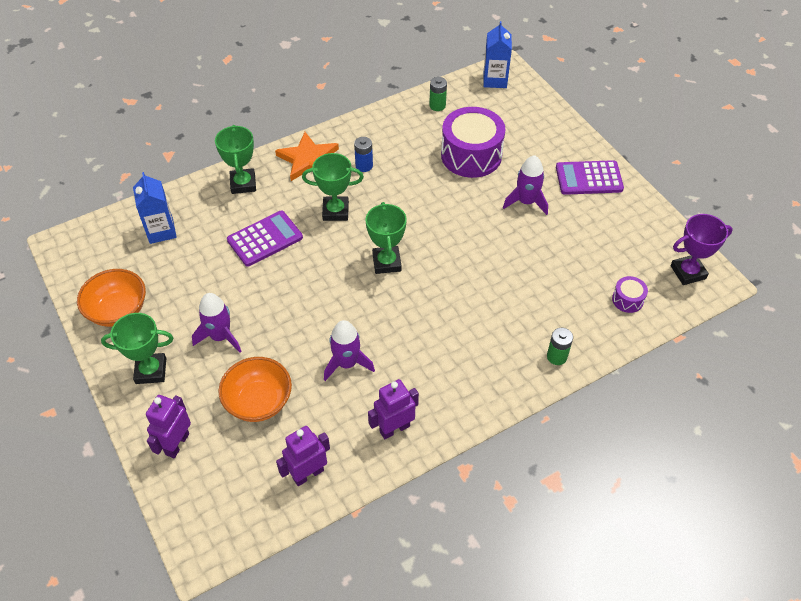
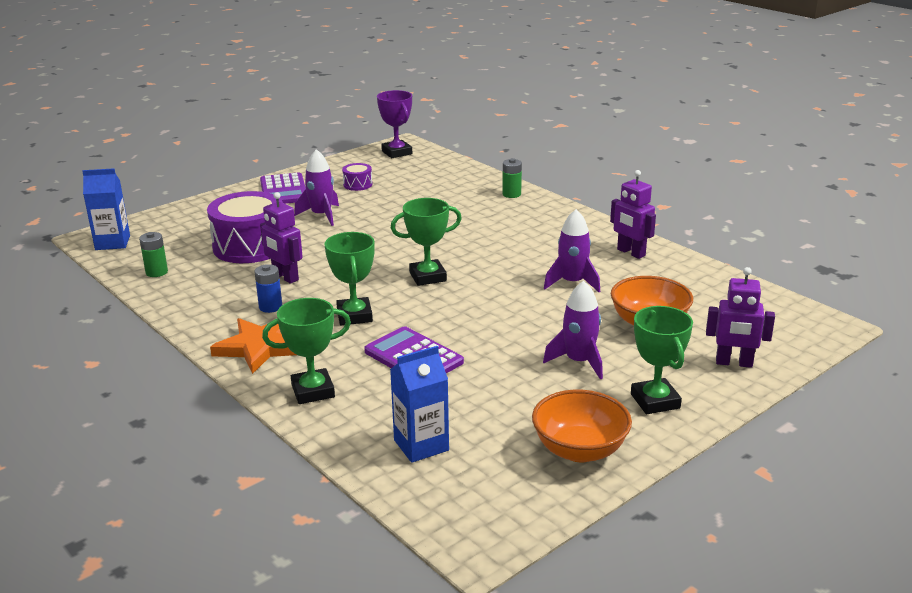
camera: 100 degrees left, 25 degrees down
(308, 474) = (708, 286): purple robot -> purple robot (285, 277)
(627, 300) = (436, 172): purple drum -> purple drum (357, 184)

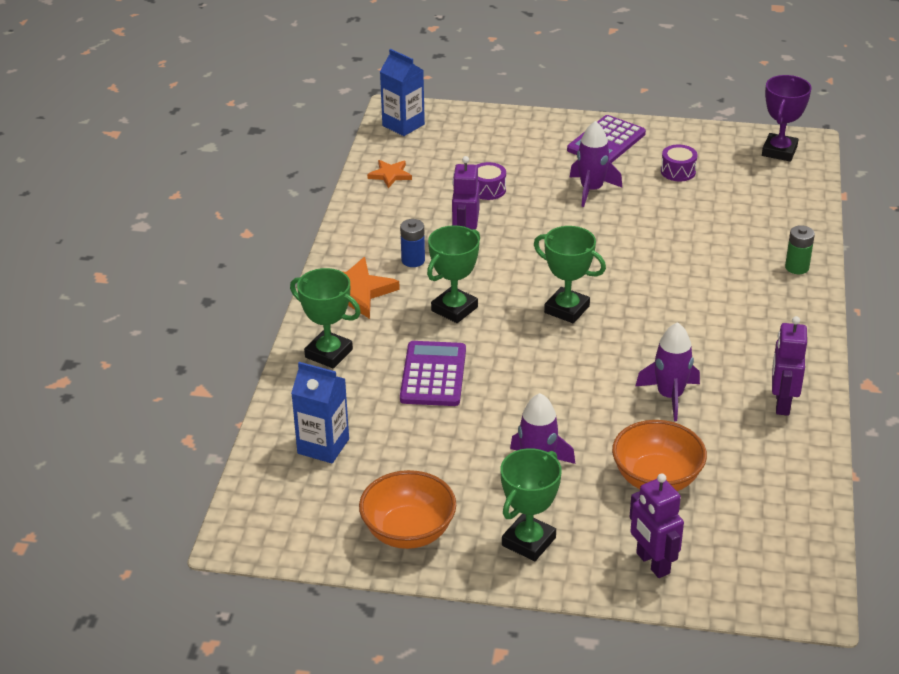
camera: 50 degrees right, 10 degrees up
(156, 272) = (390, 175): green battery -> orange star
(250, 246) = (488, 190): purple drum -> purple drum, size x0.45

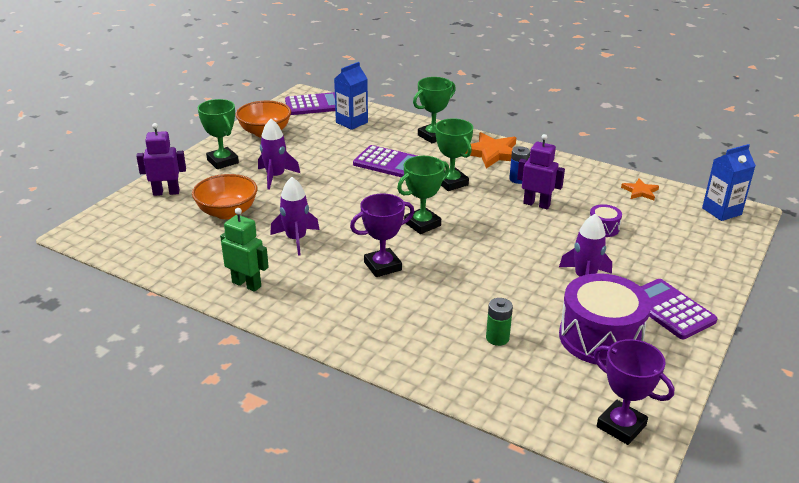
camera: 110 degrees right, 5 degrees down
(277, 511) = (313, 105): none -> purple calculator
(671, 316) = (382, 266): none -> purple trophy
(678, 171) = (600, 337): purple drum -> purple drum, size x2.22
(782, 403) = (247, 284): purple robot -> green robot
(797, 267) = (405, 356): green battery -> green battery (497, 338)

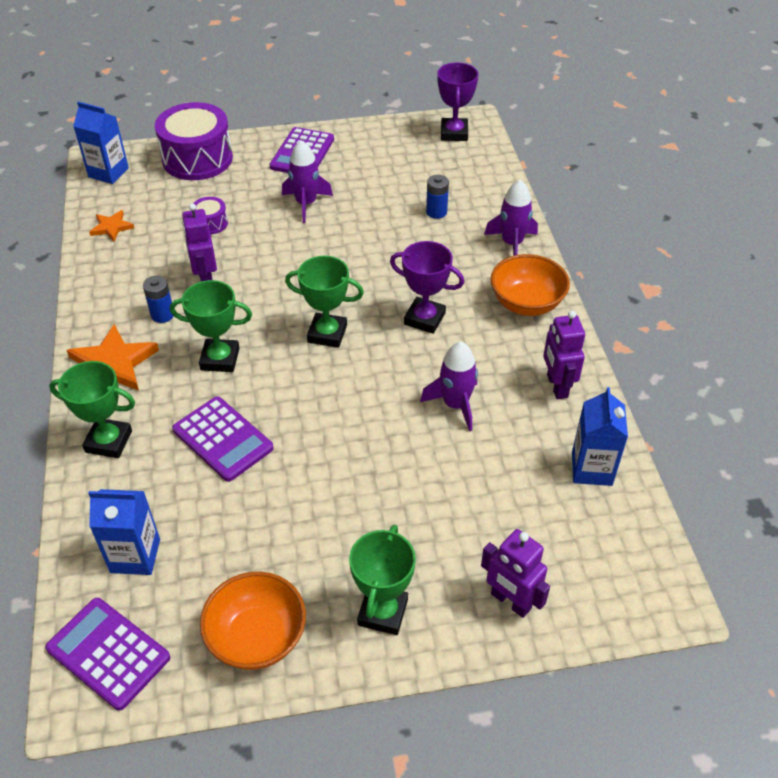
camera: 130 degrees left, 15 degrees up
(177, 259) = (591, 469): none -> blue carton
(227, 212) = (477, 501): orange bowl -> orange bowl (526, 303)
(247, 284) = (556, 386): green robot -> purple robot
(275, 177) = (361, 520): purple rocket -> purple rocket (512, 243)
(388, 163) = (223, 439): purple calculator -> purple calculator turned 150 degrees clockwise
(451, 183) = (220, 359): green trophy -> green trophy turned 75 degrees clockwise
(497, 338) = (436, 212): green battery -> blue battery
(600, 337) = (376, 170): purple drum -> purple drum (197, 159)

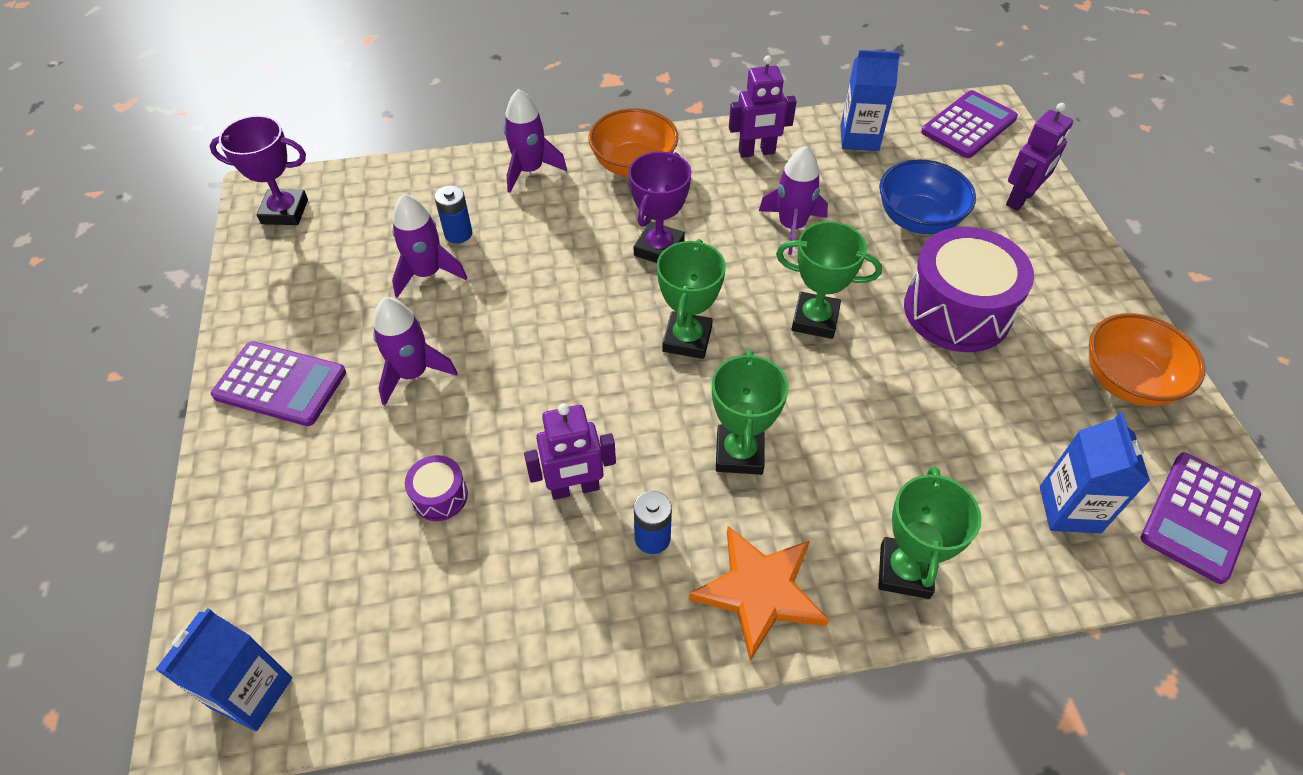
camera: 90 degrees left, 5 degrees up
(111, 227) = (426, 655): orange star -> none
(197, 159) = (251, 537): purple drum -> purple drum (957, 310)
(223, 439) = (876, 436): purple calculator -> purple calculator (968, 125)
(382, 612) = (1063, 285): green trophy -> green trophy (815, 319)
(395, 201) = (427, 273): none -> purple rocket
(471, 502) = (918, 219): none -> blue bowl

